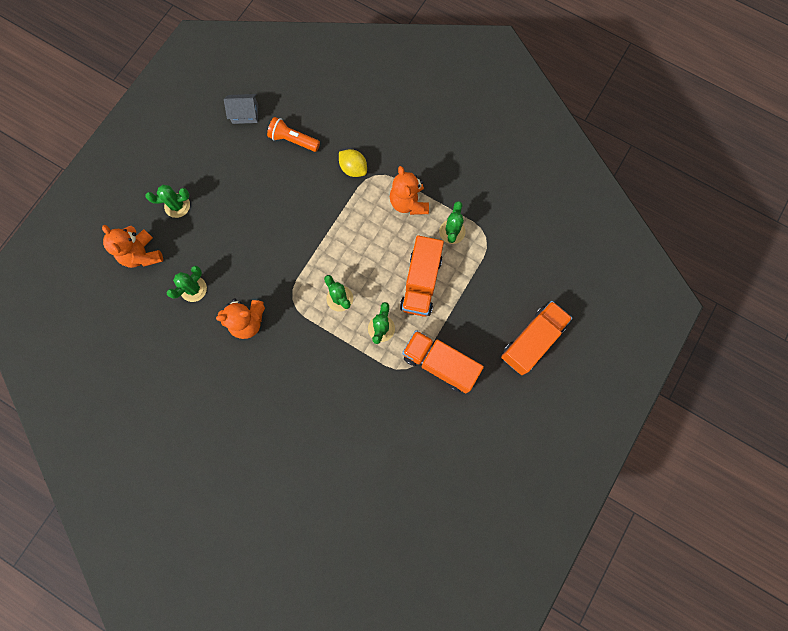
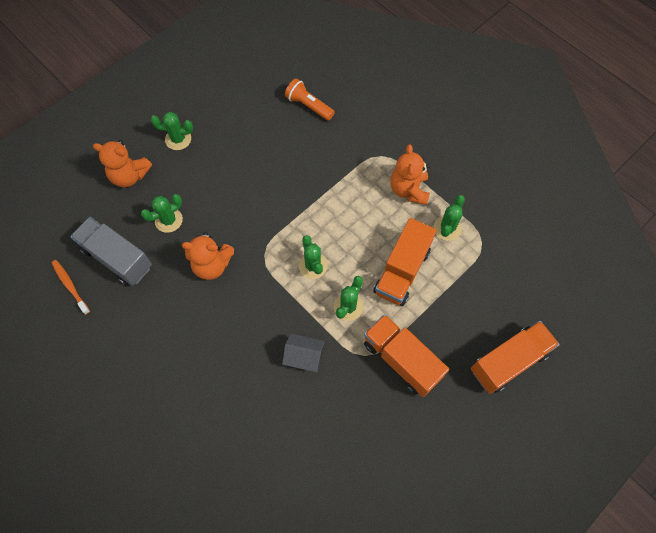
camera: 15 degrees right, 10 degrees down
(121, 375) = (70, 286): none -> orange toothbrush
(142, 254) = (129, 176): orange teddy bear -> orange teddy bear turned 60 degrees counterclockwise
(157, 338) = (117, 258): none -> grey truck
(245, 114) = (269, 72): grey house -> grey house (304, 356)
(353, 169) = (361, 145): yellow lemon -> none

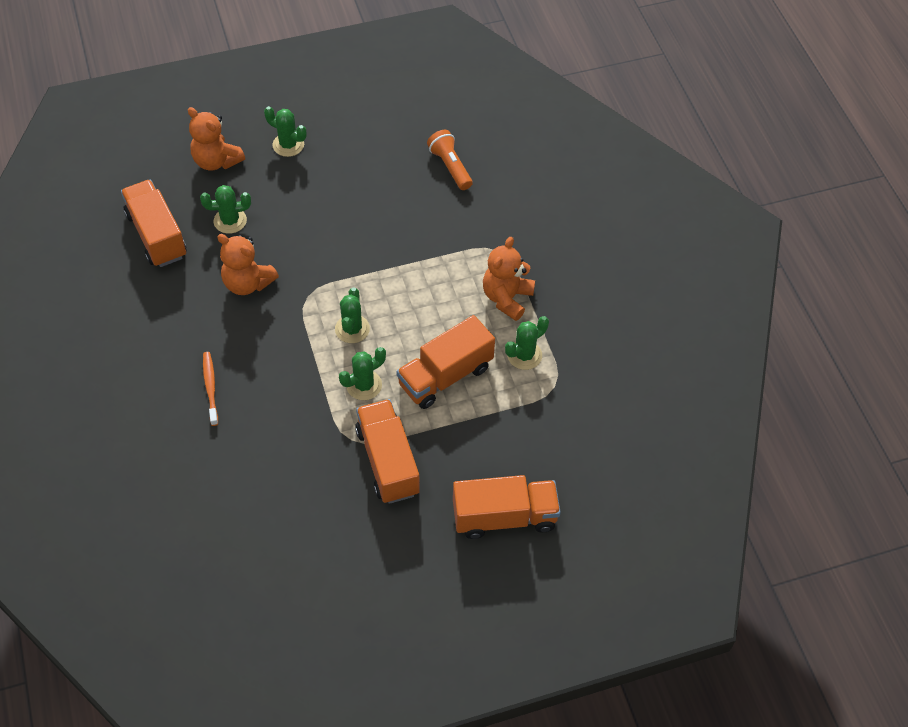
camera: 25 degrees right, 10 degrees down
(70, 286) = (96, 242): orange toothbrush -> orange toothbrush (210, 387)
(117, 258) = (157, 235): grey truck -> orange truck
(304, 356) = (287, 412): grey house -> none

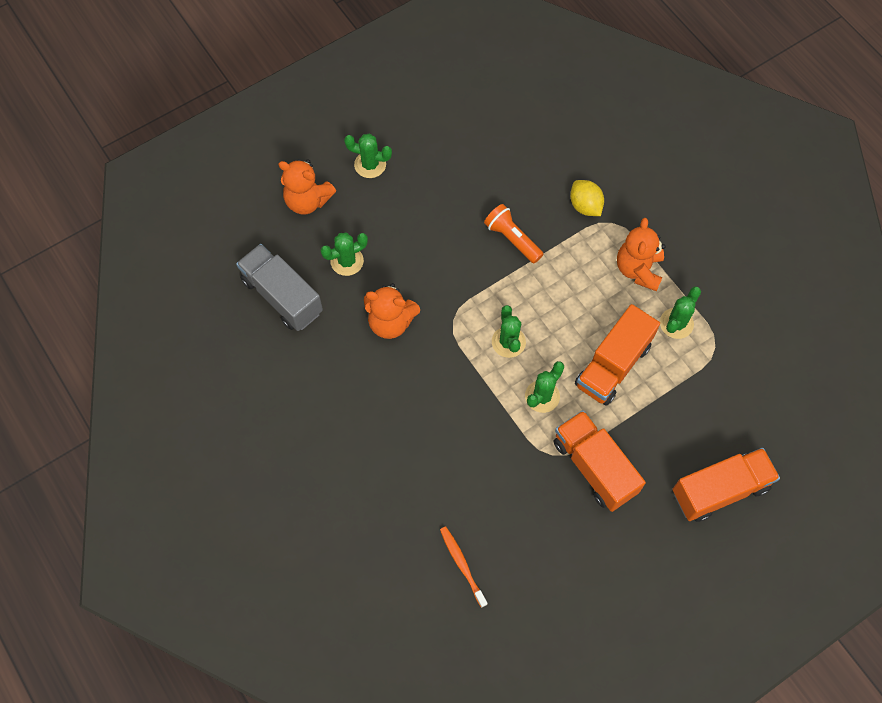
camera: 15 degrees left, 10 degrees up
(157, 235) = (282, 296): orange truck -> grey truck
(210, 387) = (400, 440): orange toothbrush -> orange toothbrush (462, 565)
(450, 166) = (533, 146): orange flashlight -> orange flashlight (512, 239)
(478, 230) = (585, 206): none -> yellow lemon

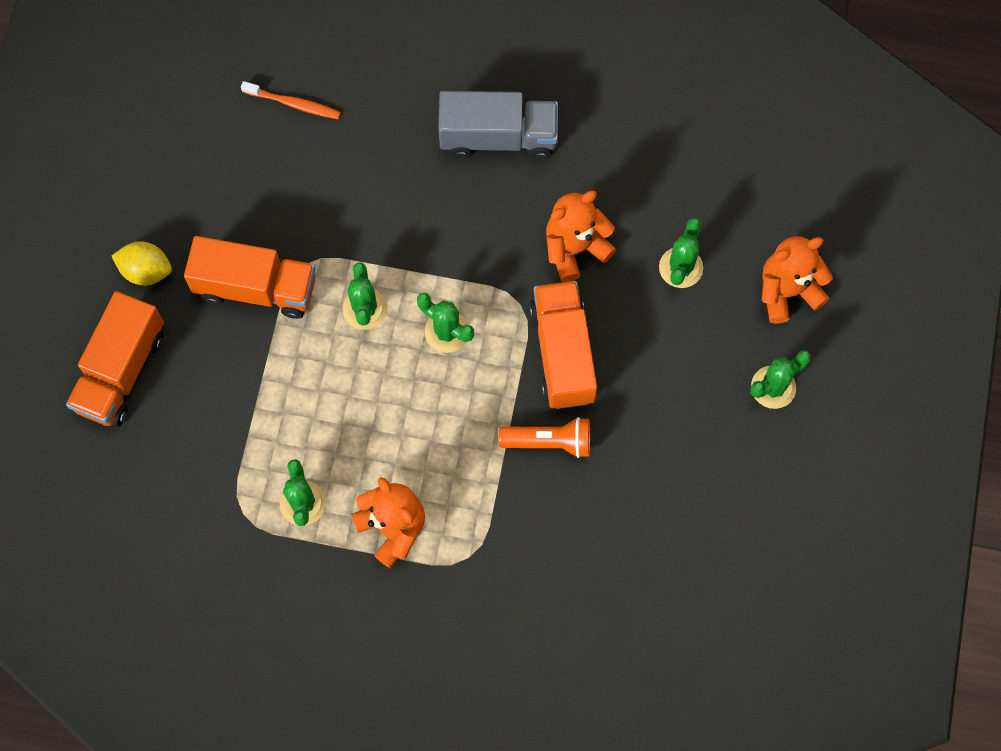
camera: 135 degrees right, 5 degrees up
(282, 296) = (700, 179): grey truck -> grey truck (498, 137)
(585, 206) = (513, 550): yellow lemon -> yellow lemon (146, 271)
(613, 365) = (326, 401): orange truck -> orange truck (563, 353)

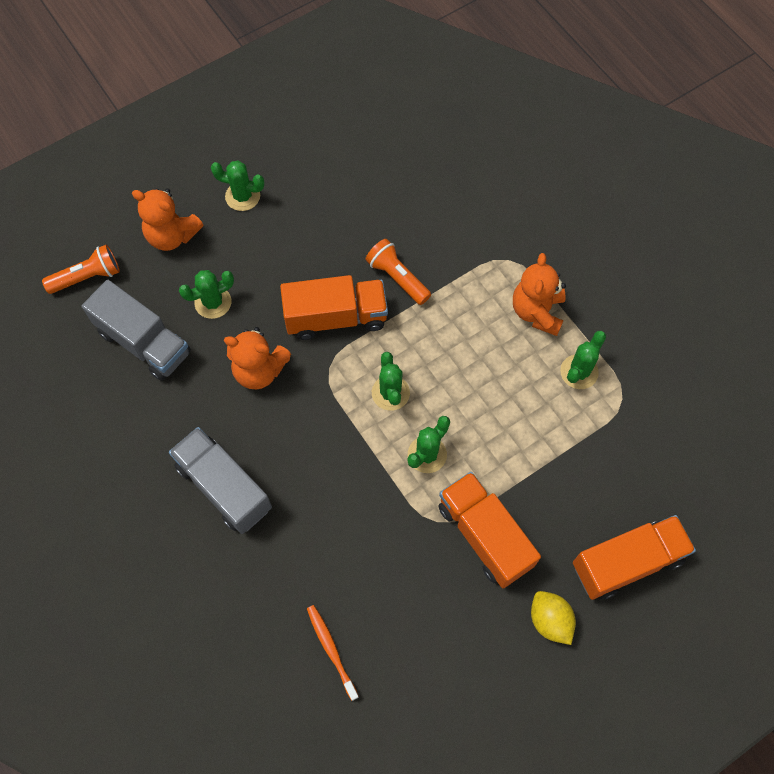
camera: 135 degrees left, 5 degrees down
(563, 353) = (336, 317): orange truck -> orange truck turned 135 degrees counterclockwise
(695, 182) = (144, 342): none -> grey truck
(810, 189) = (87, 277): none -> orange flashlight

